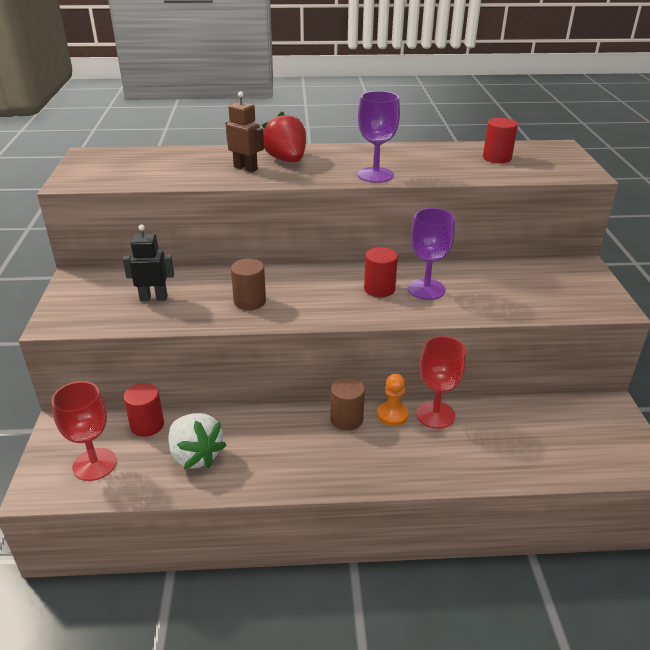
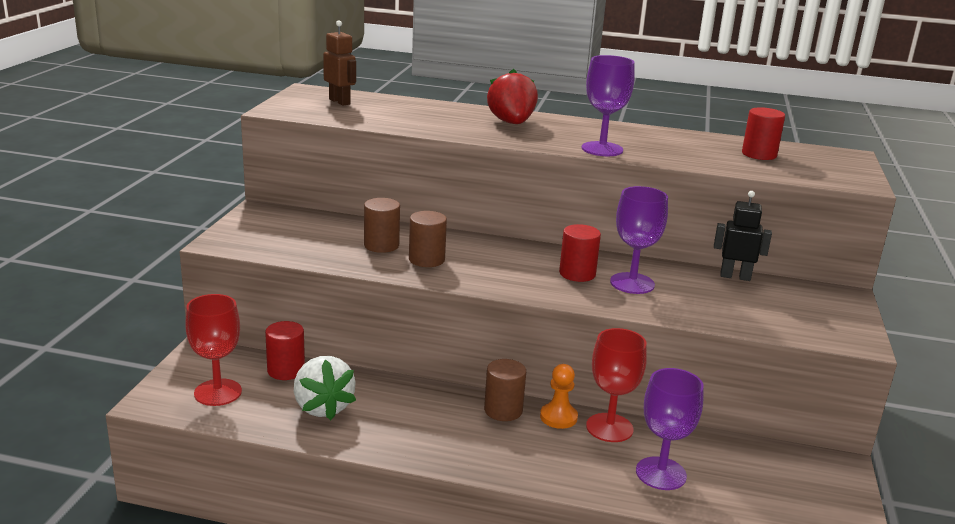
camera: 15 degrees right, 10 degrees down
(153, 298) = (328, 239): black robot -> black robot (735, 276)
(203, 294) = (381, 245): none -> brown cylinder
(246, 168) = (463, 124): brown robot -> brown robot (340, 102)
(492, 448) = (661, 473): none -> purple goblet

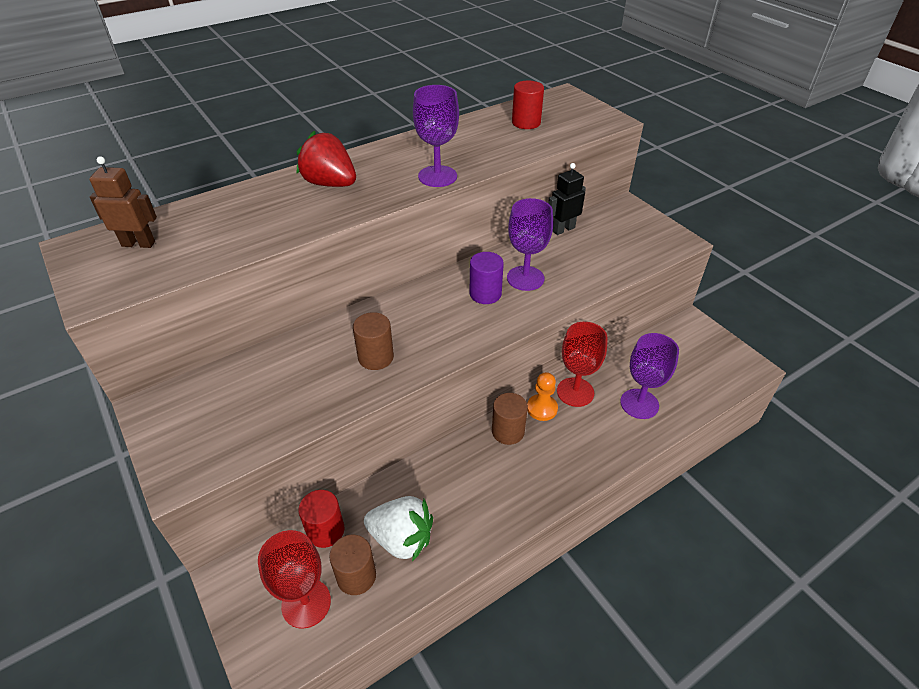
camera: 45 degrees left, 20 degrees up
(381, 245) = (320, 368): brown cylinder -> brown cylinder (356, 576)
(577, 274) = (485, 294): red cylinder -> purple cylinder

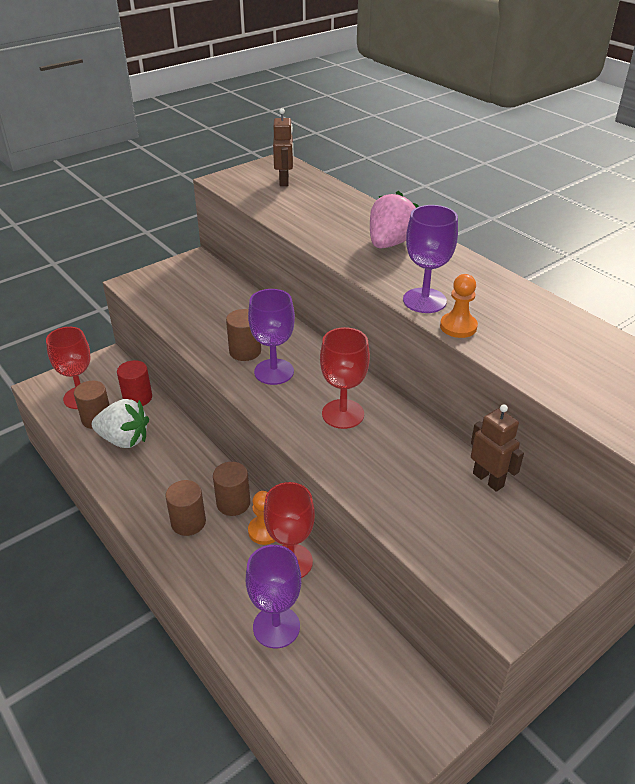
camera: 85 degrees right, 5 degrees down
(330, 184) = (390, 243): red strawberry -> pink strawberry
(401, 539) = (124, 439): white strawberry -> white strawberry turned 90 degrees counterclockwise
(479, 165) = (458, 327): none -> orange pawn
(485, 294) = (343, 414): purple cylinder -> red goblet
(525, 278) = (376, 444): purple goblet -> purple goblet (274, 372)
(526, 123) = (588, 360): red cylinder -> none
(531, 467) = (188, 522): none -> brown cylinder
(563, 229) = (488, 479): black robot -> brown robot

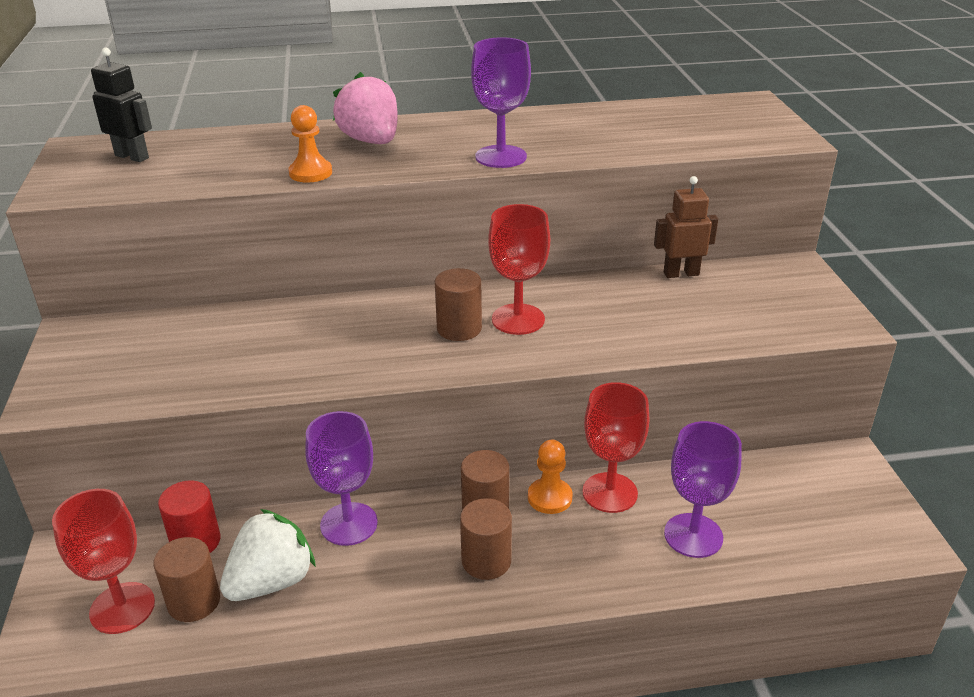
camera: 60 degrees left, 5 degrees down
(245, 351) = (334, 350): brown cylinder -> brown cylinder (459, 328)
(274, 372) = (397, 341): purple goblet -> purple goblet (349, 524)
(284, 181) = (132, 156): brown robot -> black robot
(458, 327) = (563, 155): orange pawn -> orange pawn (310, 173)

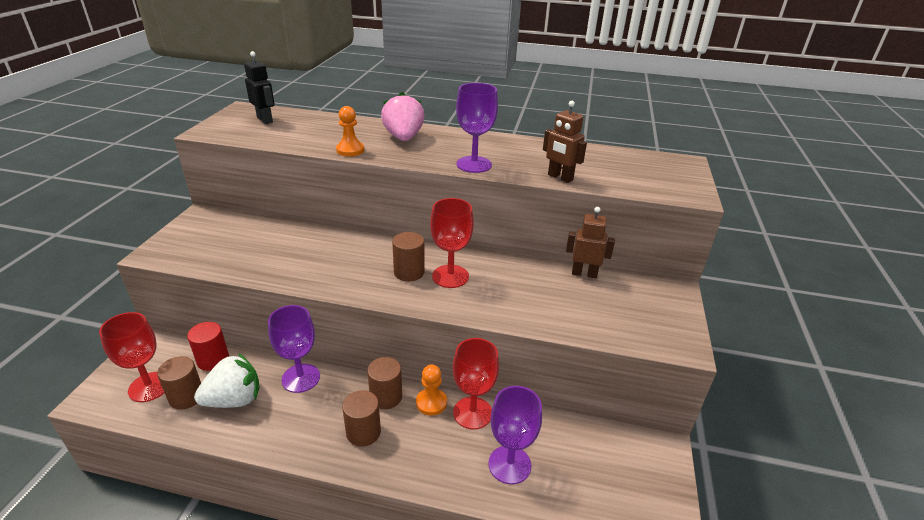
camera: 20 degrees right, 0 degrees up
(623, 150) = (560, 177): none -> brown robot

